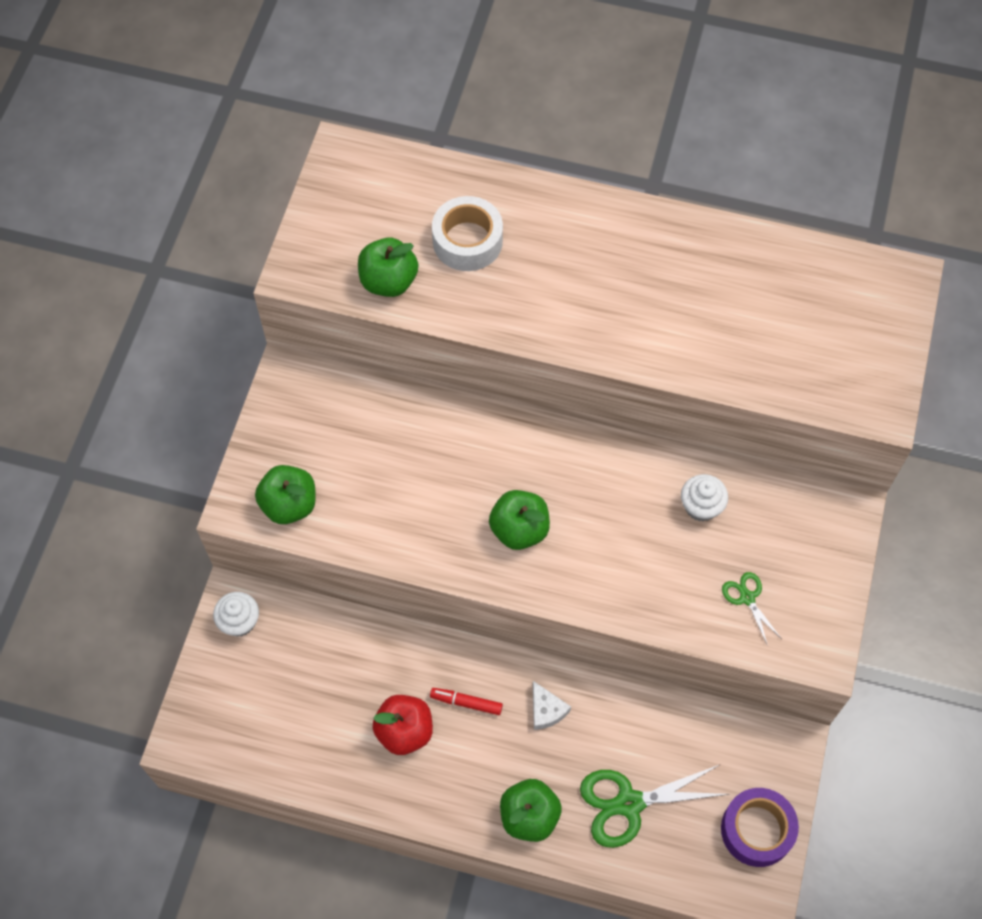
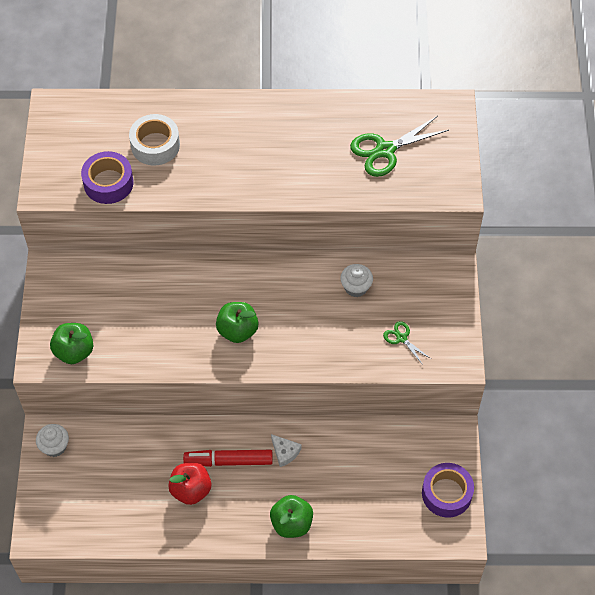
camera: 15 degrees left, 5 degrees down
(388, 281) = (108, 183): green apple -> purple tape
(466, 702) = (228, 461): red marker -> red marker, size x1.71
(629, 803) = (357, 498): green scissors -> green scissors (385, 150)

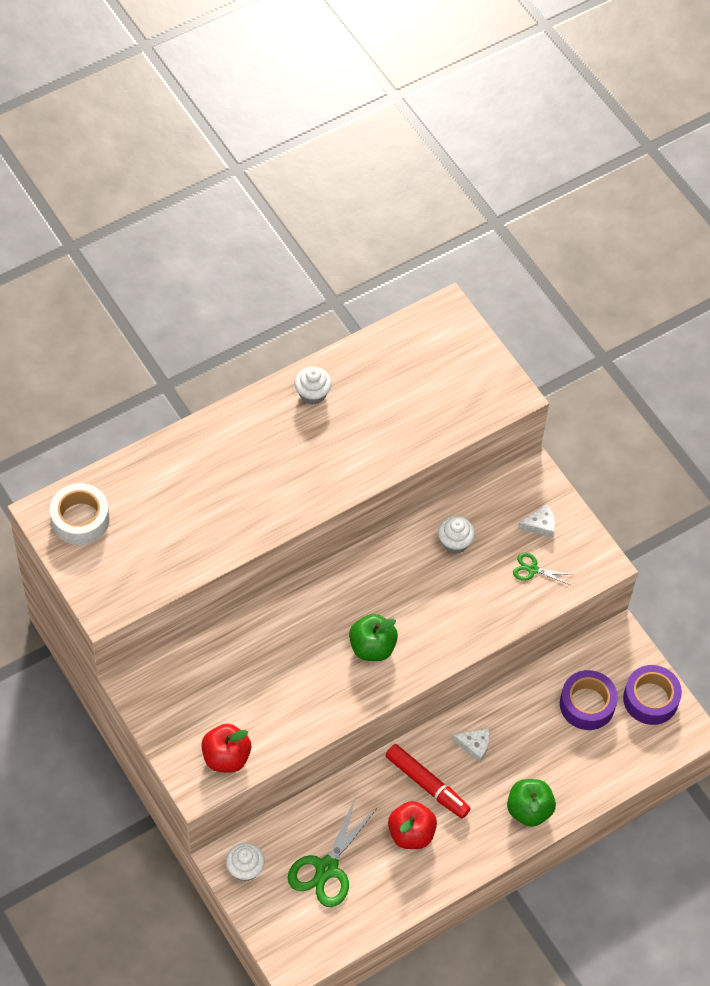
camera: 35 degrees left, 0 degrees up
(74, 351) = (226, 757): green apple -> red apple
(108, 183) = (166, 564): purple tape -> purple tape (587, 704)
(155, 145) = (184, 500): white tape -> white tape (80, 519)
(228, 461) = (427, 784): red marker -> red marker turned 105 degrees counterclockwise
(305, 117) = (312, 394): none -> white cupcake
(385, 150) = (415, 389): green scissors -> green scissors (327, 868)
(431, 308) = (540, 525): none -> white cheese

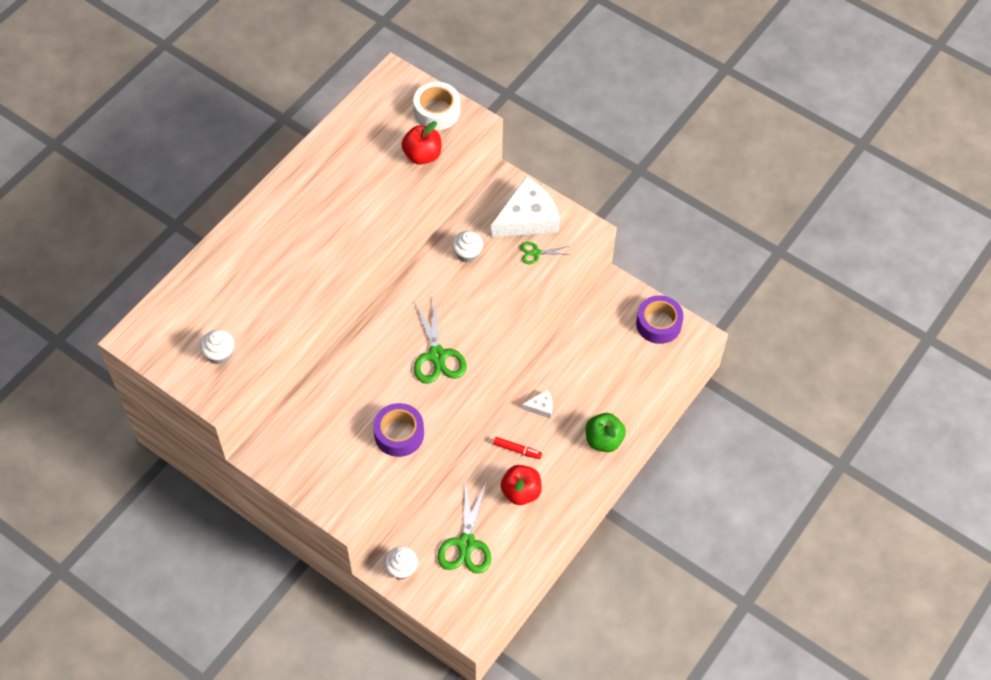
camera: 20 degrees left, 0 degrees up
(80, 519) = (164, 333): white tape -> white tape (437, 111)
(226, 757) = (357, 483): red apple -> red apple (422, 155)
(312, 394) = (313, 172): white cupcake -> white cupcake (219, 354)
(372, 647) = (437, 355): green apple -> green scissors
(427, 784) = (517, 450): red marker -> red marker, size x0.58
(540, 525) = (527, 218): white cheese -> white cheese, size x2.26
(587, 704) = (613, 345): purple tape -> purple tape (399, 434)

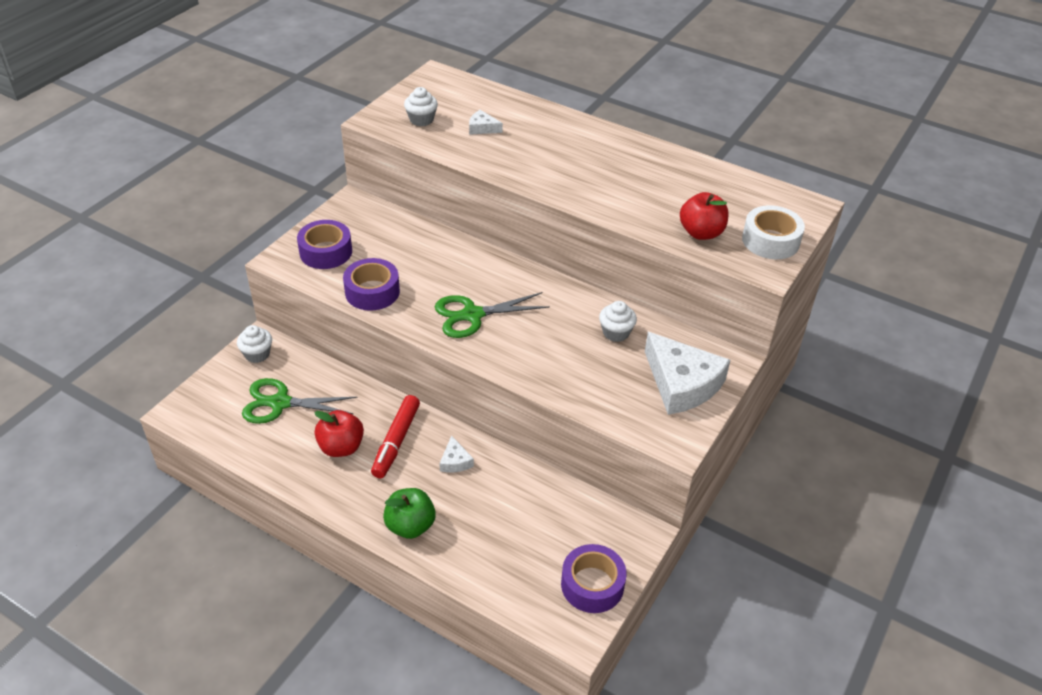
camera: 85 degrees right, 15 degrees down
(242, 302) = (482, 128): none -> white cheese
(337, 475) = (326, 252): none -> purple tape
(517, 450) = (396, 441): red marker -> red marker, size x1.71
(536, 253) = (630, 394): green scissors -> none

